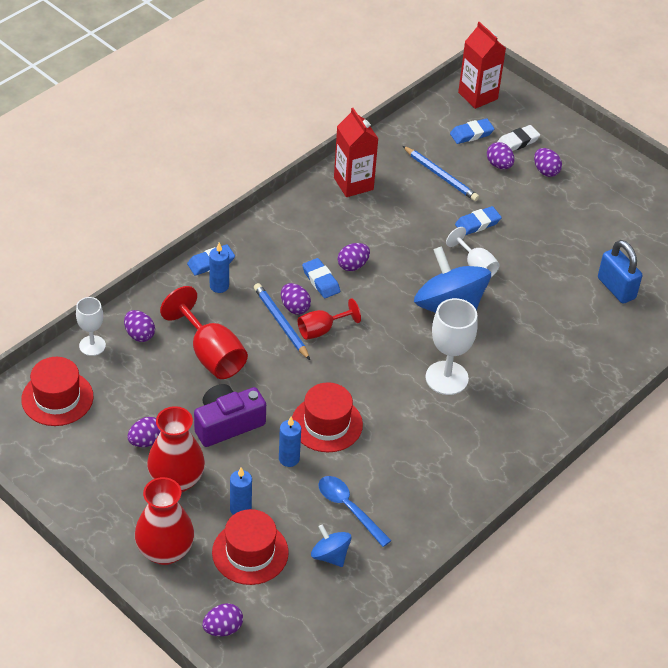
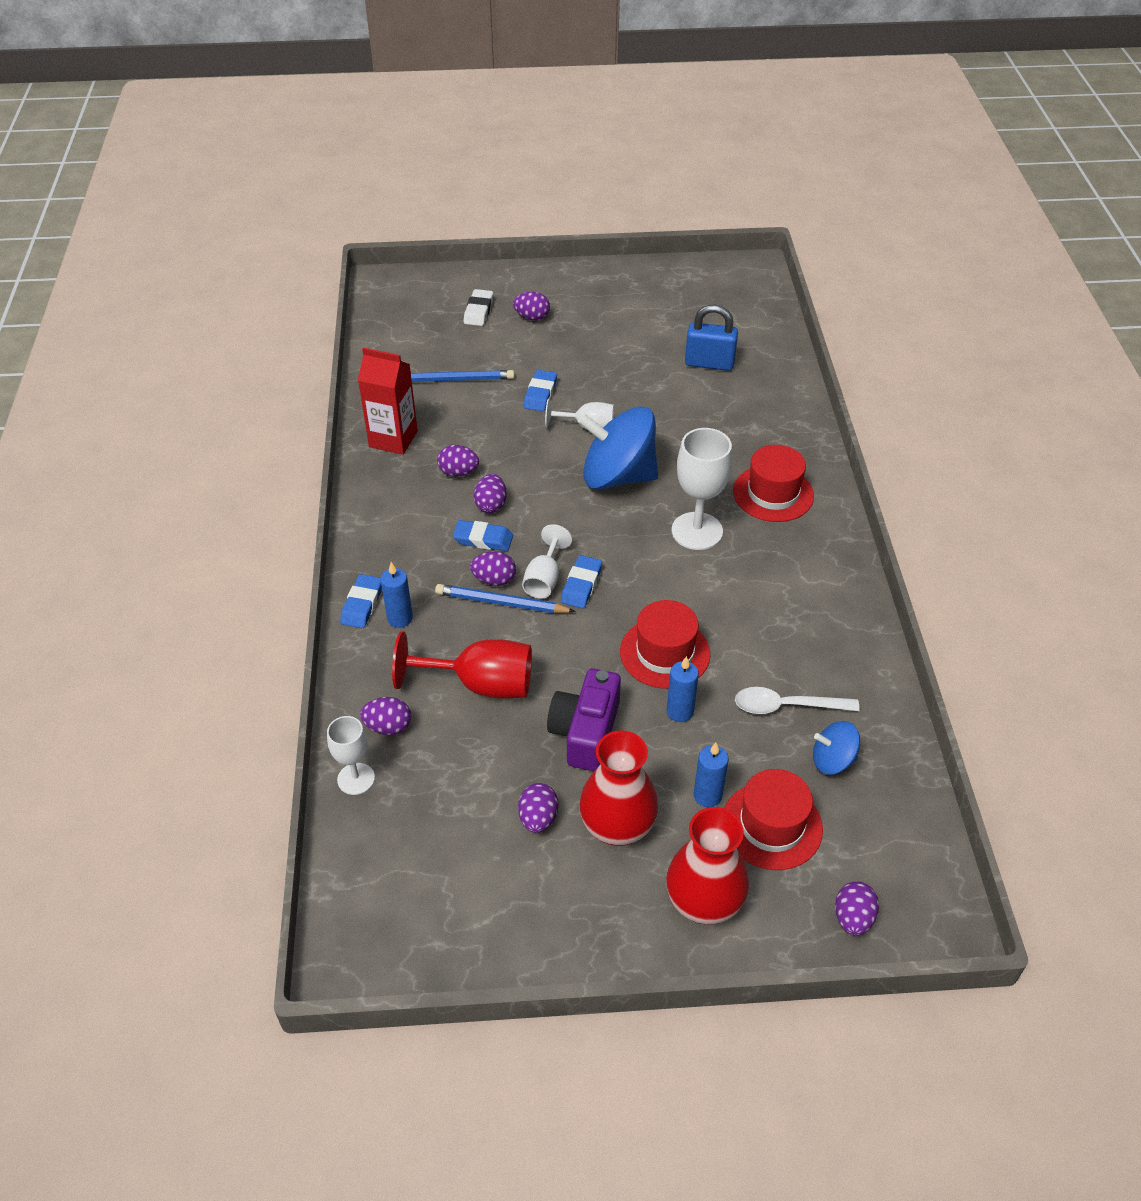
camera: 45 degrees left, 0 degrees up
(57, 398) = (393, 862): red hat -> red hat (773, 493)
(321, 330) = (544, 579): red goblet -> white goblet
(349, 508) = (786, 706): blue spoon -> white spoon
(471, 134) = (433, 330): blue eraser -> blue eraser (581, 585)
(477, 96) = (395, 298): red carton -> none
(499, 165) = (490, 338): purple egg -> purple egg (458, 472)

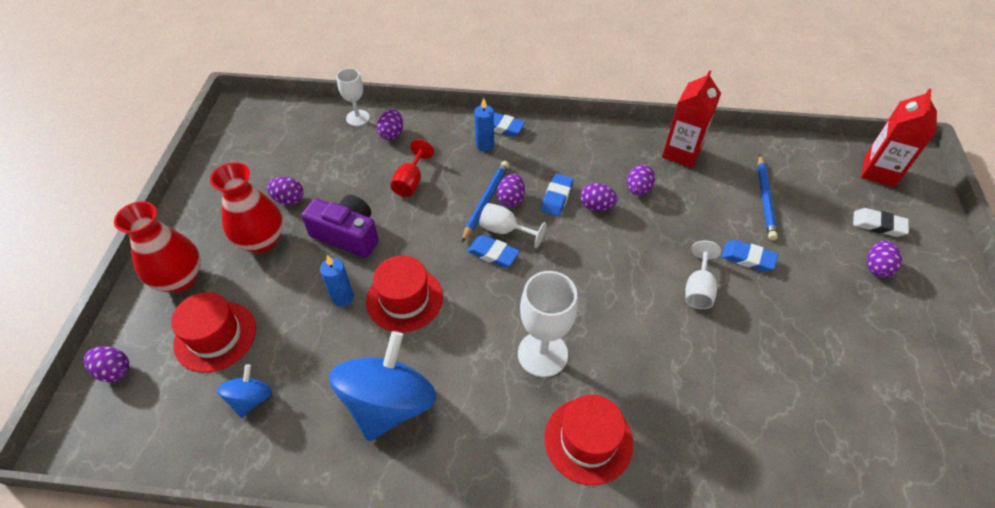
camera: 100 degrees right, 5 degrees up
(404, 303) = (878, 172): none -> red carton
(481, 684) = (411, 182): red goblet -> red goblet, size x0.61
(618, 476) = (625, 302): blue spinning top -> blue spinning top (389, 403)
(707, 795) = (260, 299): blue candle -> none
(709, 363) = (818, 428): blue padlock -> none
(786, 706) = (318, 377): white spoon -> none

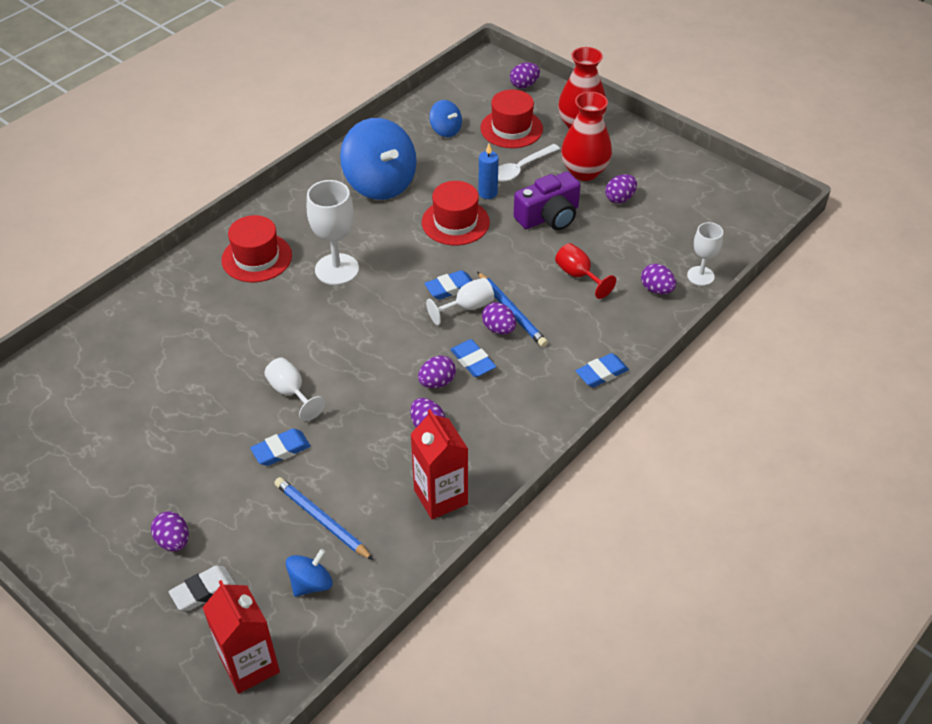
camera: 125 degrees right, 5 degrees down
(285, 291) = (521, 168): none -> white spoon
(484, 145) = (586, 347): blue candle -> none
(806, 177) = (311, 583): none -> blue spinning top

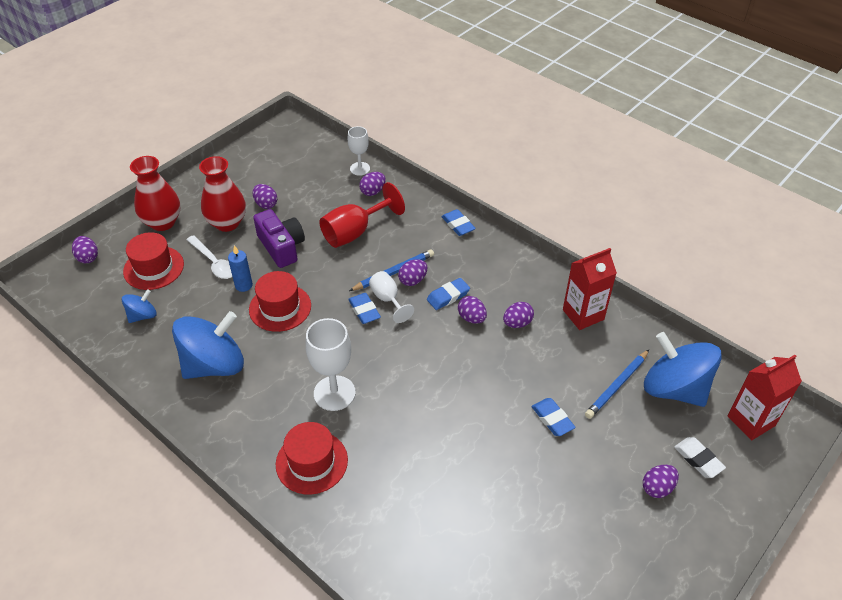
camera: 90 degrees left, 0 degrees up
(291, 392) = (488, 417): white goblet -> none
(311, 583) = (674, 389): blue spinning top -> blue spinning top, size x2.05
(578, 275) = (354, 232): red goblet -> red goblet, size x1.63

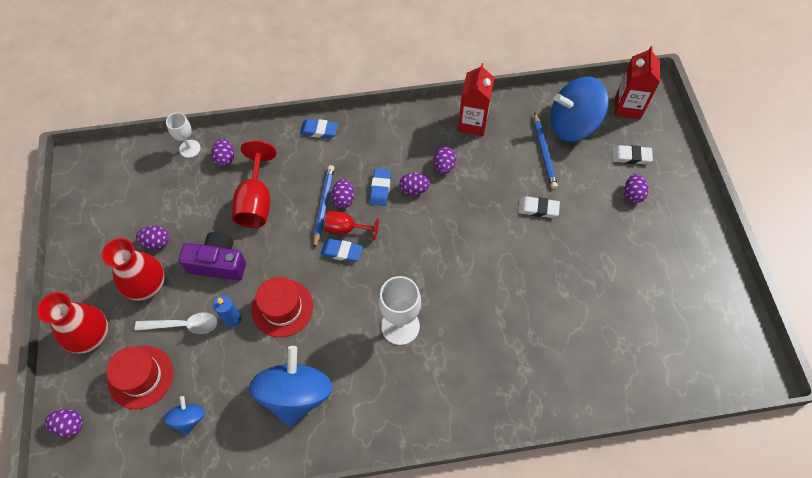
camera: 50 degrees left, 15 degrees up
(311, 462) = (447, 383): red hat -> none
(388, 299) = (346, 229): white goblet -> red goblet
(552, 419) = (538, 209): blue eraser -> white eraser

